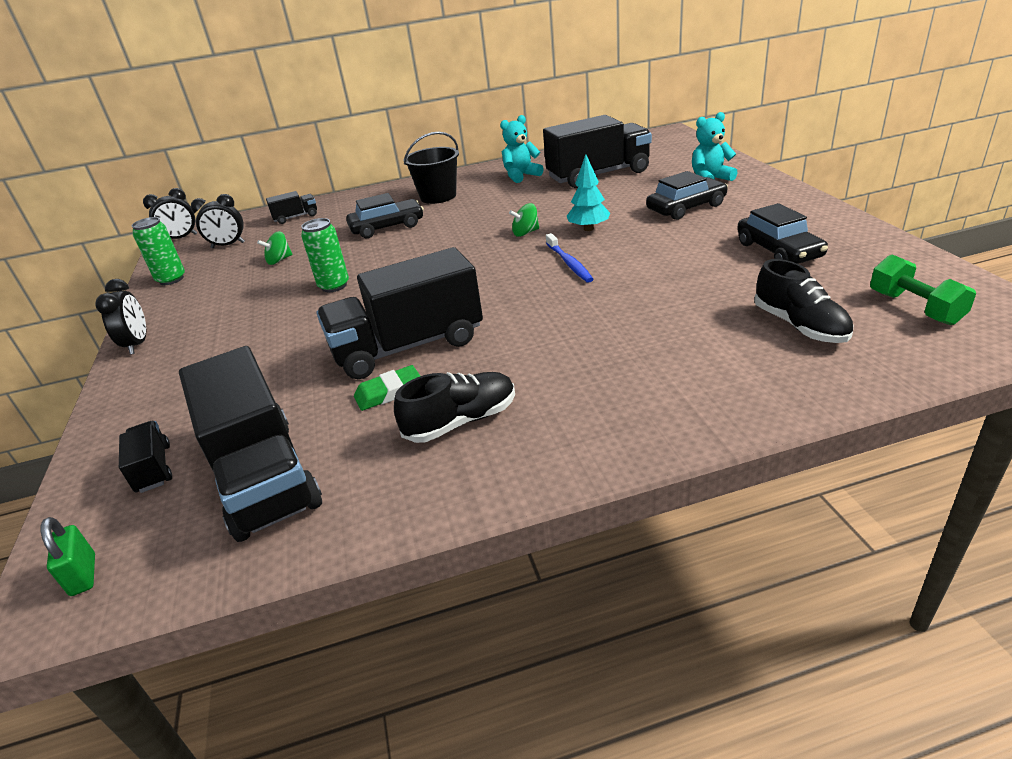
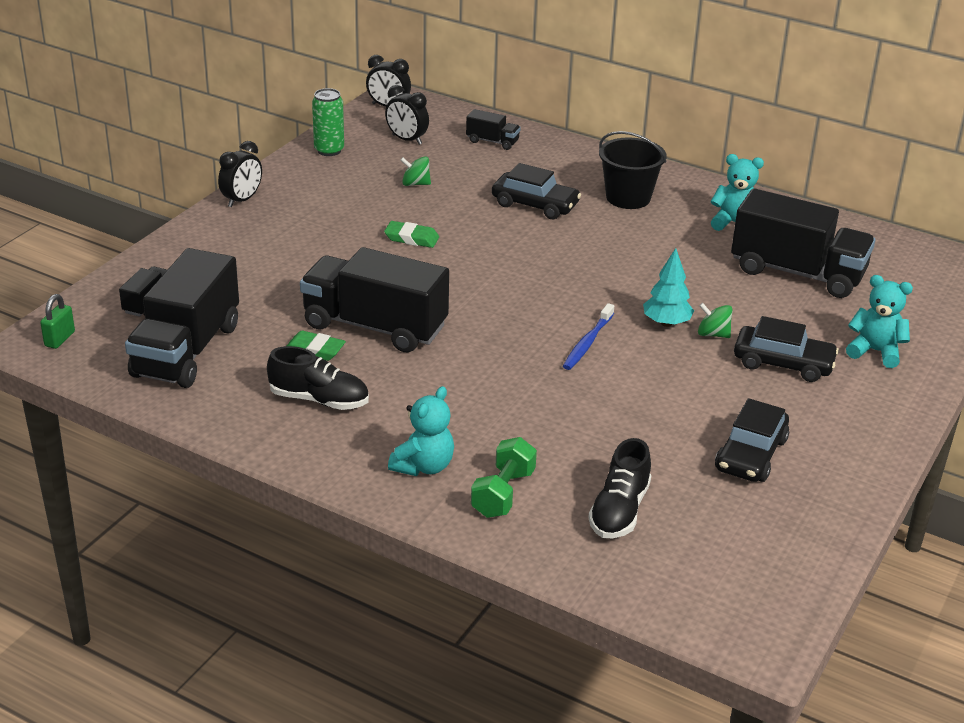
camera: 40 degrees right, 0 degrees up
(334, 286) = (411, 238): green can -> green eraser
(525, 233) = (615, 290): green spinning top -> green spinning top (713, 334)
(634, 400) = (423, 466): none -> turquoise teddy bear
(914, 308) = (721, 566): green dumbbell -> green dumbbell (503, 493)

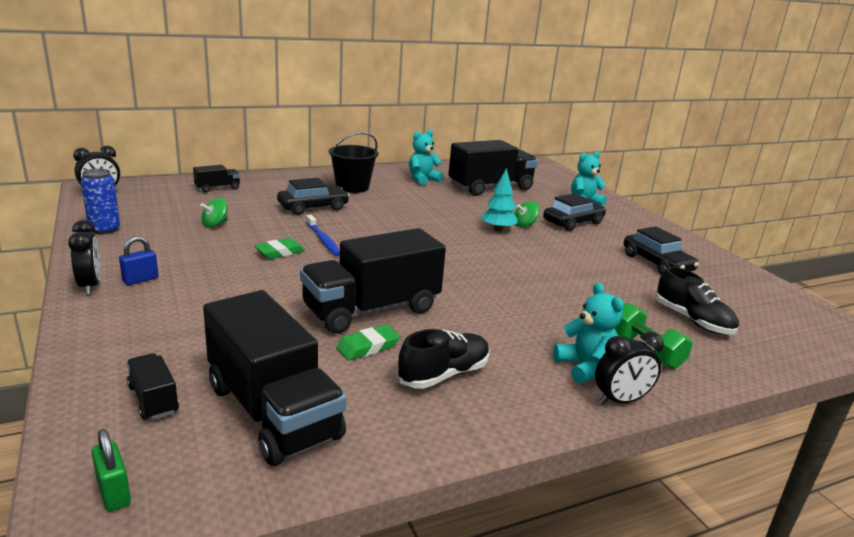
camera: 55 degrees left, 10 degrees down
(277, 211) = (140, 280): none -> blue padlock
(329, 150) = (104, 230): green can -> blue can
(407, 140) = (155, 205): black clock -> black clock (620, 401)
(587, 343) = (491, 255): blue toothbrush -> blue toothbrush (323, 240)

